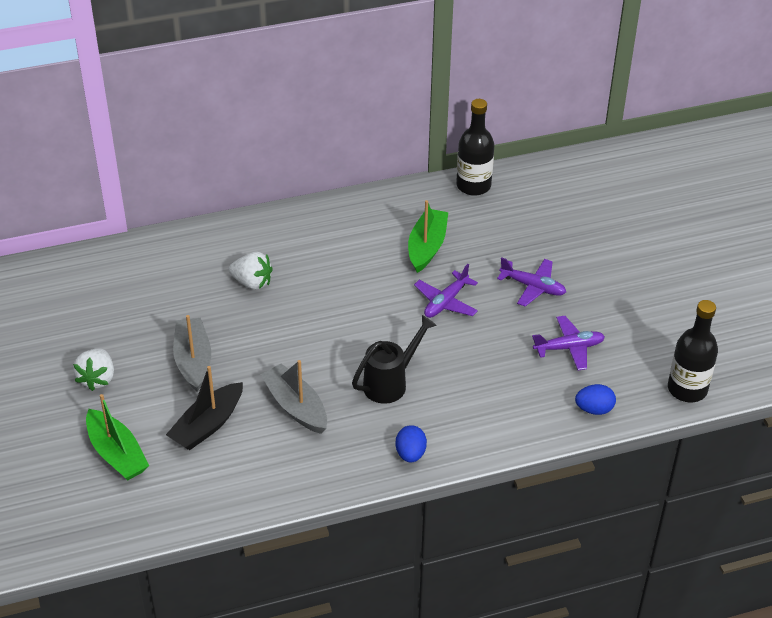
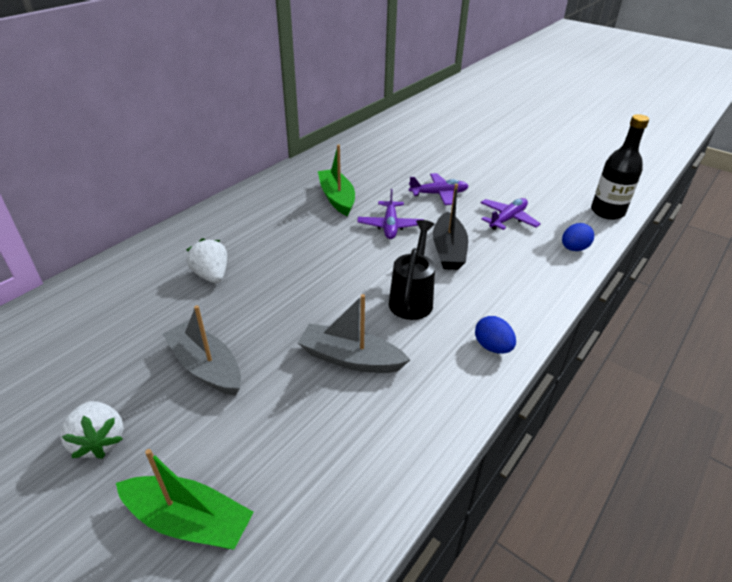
camera: 35 degrees left, 5 degrees down
(207, 425) = (276, 424): black boat -> black boat (448, 250)
(252, 283) = (212, 275): white strawberry -> white strawberry turned 105 degrees counterclockwise
(473, 186) = (331, 155): black bottle -> none

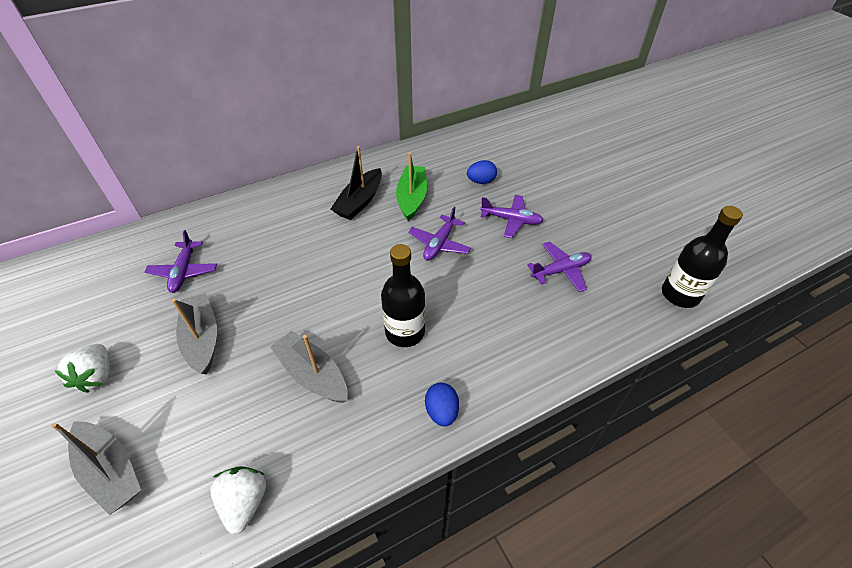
camera: 25 degrees right, 10 degrees up
(136, 316) = (184, 271): none -> purple plane
(189, 521) = (111, 471): green boat -> grey boat
(212, 275) = (259, 250): white strawberry -> white strawberry (245, 502)
(412, 299) = (405, 332): black watering can -> black bottle
(448, 250) = (475, 289): black boat -> black boat (360, 201)
(574, 248) = (606, 329): blue egg -> blue egg (481, 181)

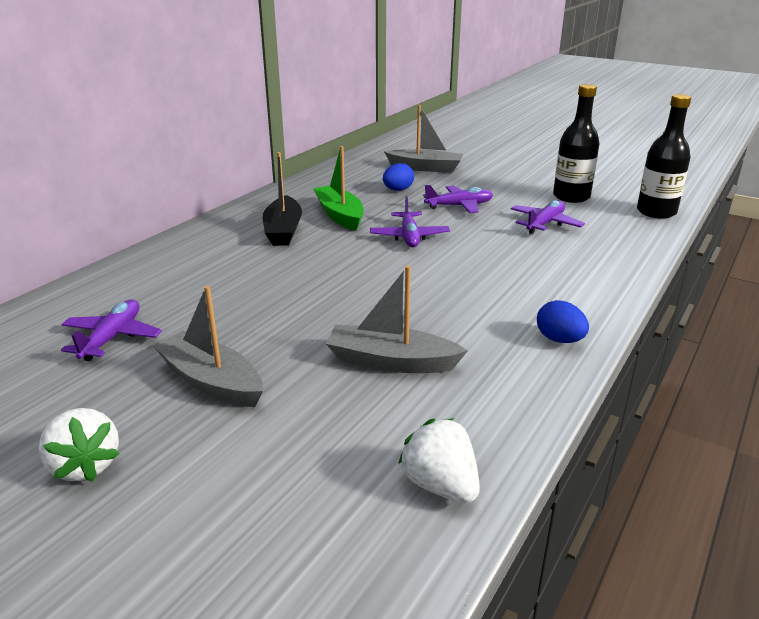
camera: 30 degrees left, 20 degrees down
(111, 471) = (219, 539): grey boat -> grey boat (425, 168)
(184, 271) = (112, 338): purple plane -> purple plane turned 135 degrees counterclockwise
(405, 332) = (452, 301): black bottle -> black bottle (571, 197)

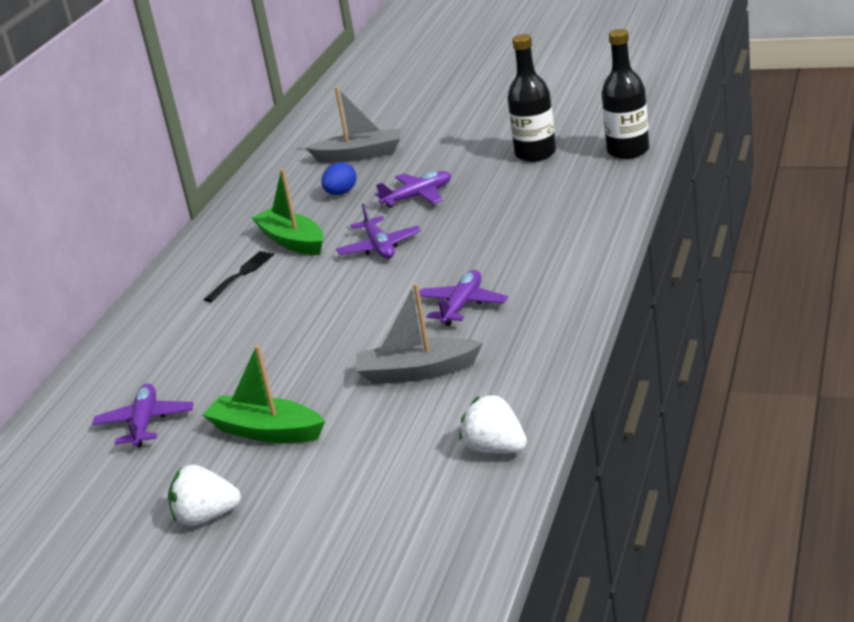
camera: 10 degrees left, 0 degrees up
(85, 466) = (206, 517): white strawberry -> white strawberry turned 135 degrees clockwise
(211, 381) = (266, 431): grey boat -> green boat
(283, 230) = (241, 275): black boat -> black fork
(545, 224) = (516, 195): purple plane -> purple plane (462, 305)
(559, 340) = (559, 313): blue egg -> none

